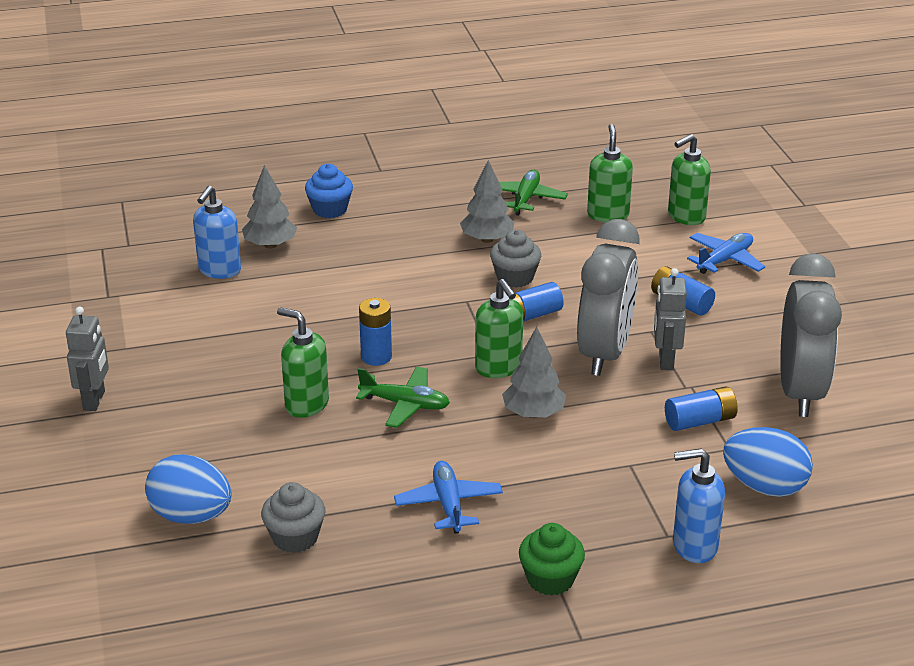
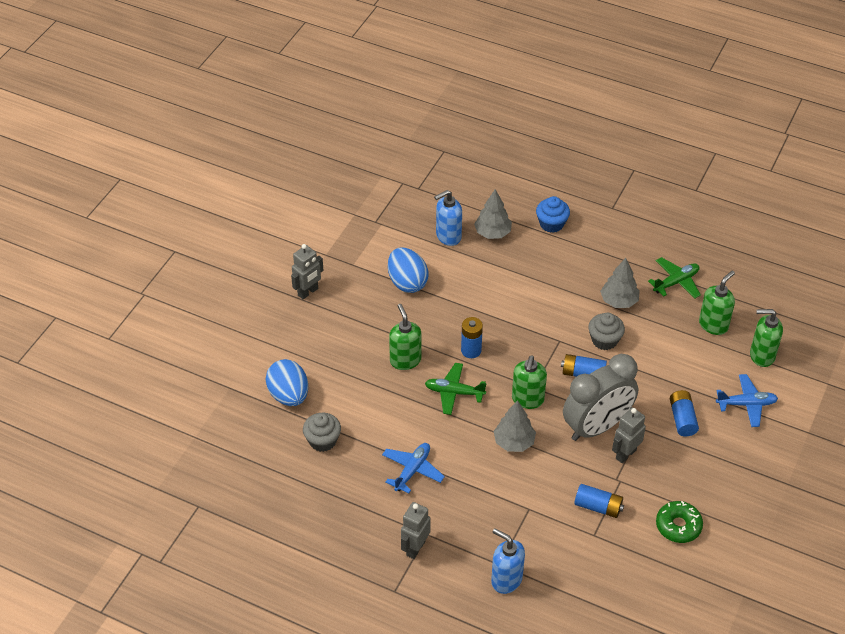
camera: 40 degrees right, 15 degrees up
(405, 404) = (454, 392): green plane -> green plane turned 135 degrees clockwise
(550, 579) = (415, 548): green cupcake -> grey robot
(764, 487) = (584, 571): blue egg -> blue egg (407, 282)
(800, 392) = (678, 526): grey clock -> green donut

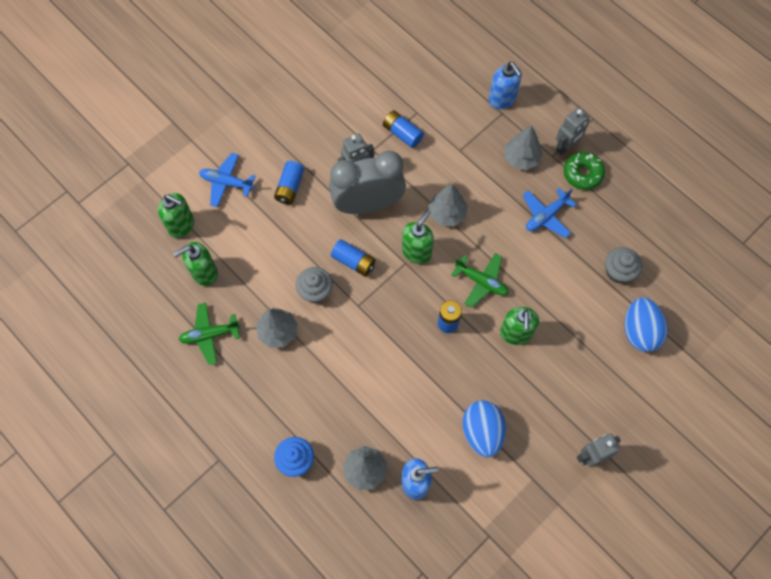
camera: 160 degrees left, 20 degrees up
(459, 521) = (521, 158): none -> grey tree
(678, 526) = (346, 98): green donut -> green donut (582, 174)

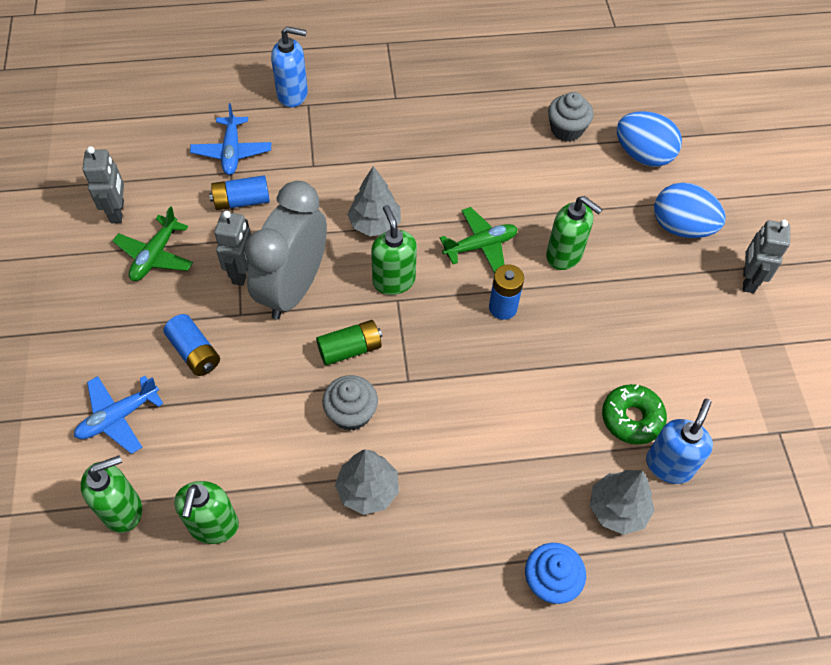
camera: 55 degrees left, 10 degrees down
(209, 335) = (303, 576): green plane -> green plane (155, 255)
(353, 261) = (350, 349): blue battery -> green battery
(482, 432) = (653, 359): blue egg -> blue egg (681, 227)
(521, 158) = (373, 122): grey tree -> none
(546, 216) = (456, 145): blue plane -> blue plane (232, 152)
(566, 147) = (396, 81): grey robot -> grey robot (117, 212)
(582, 174) = (438, 88): green donut -> green donut (631, 418)

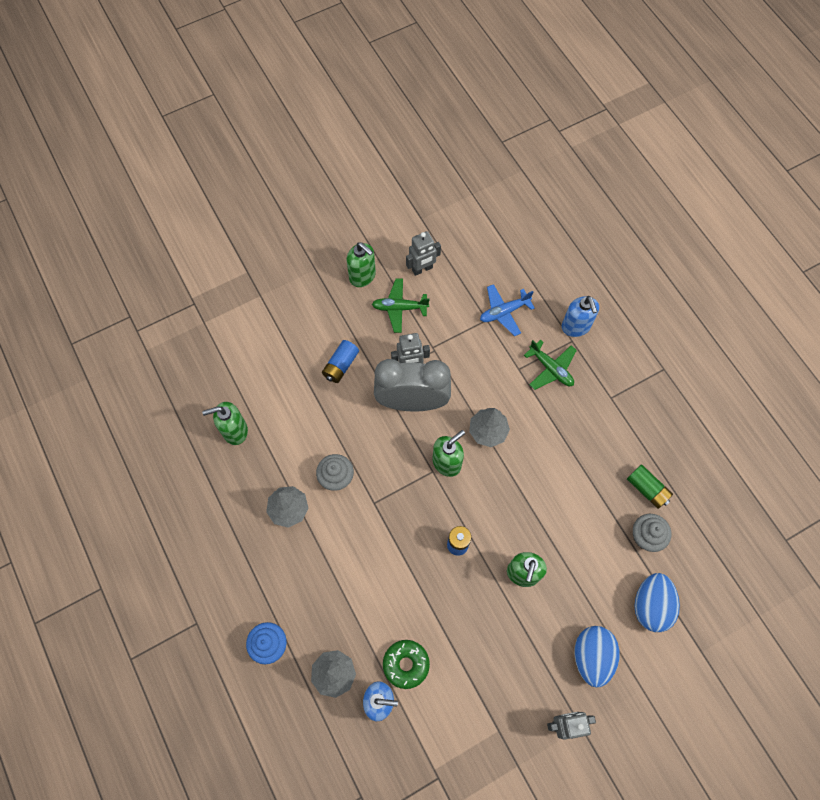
camera: 70 degrees right, 10 degrees up
(118, 417) = (281, 345): blue plane -> none
(123, 510) = (227, 378): green soap dispenser -> green soap dispenser (362, 276)
(242, 201) = (466, 338): blue battery -> none
(350, 349) = (382, 457): green battery -> green battery (647, 489)
(480, 246) = (503, 510): green plane -> green plane (551, 369)

